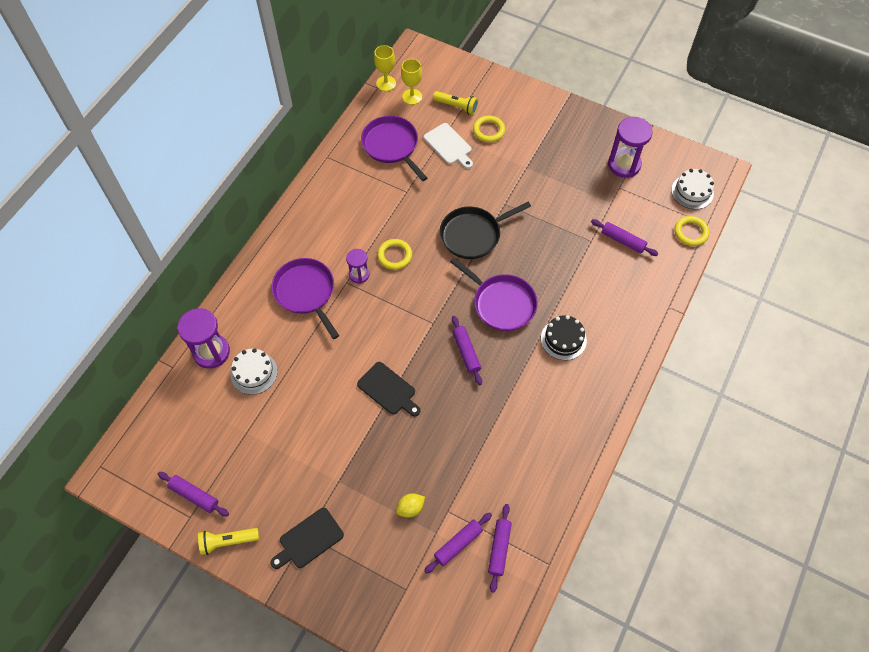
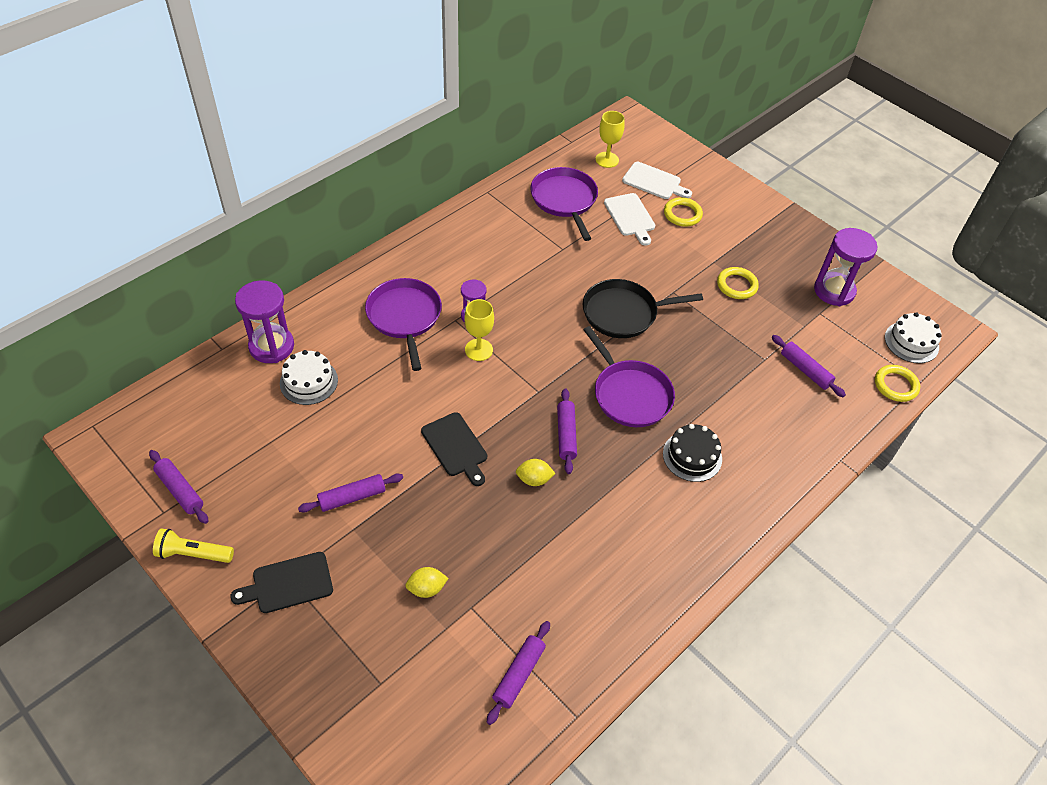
camera: 15 degrees right, 10 degrees down
(386, 83) = (583, 140): yellow goblet -> yellow goblet (478, 350)
(395, 256) = (522, 309): yellow ring -> yellow ring (736, 285)
(456, 107) = (654, 182): yellow flashlight -> white cutting board
(456, 396) = (534, 479): none -> yellow lemon
(458, 544) = (468, 651): purple rolling pin -> purple rolling pin (352, 497)

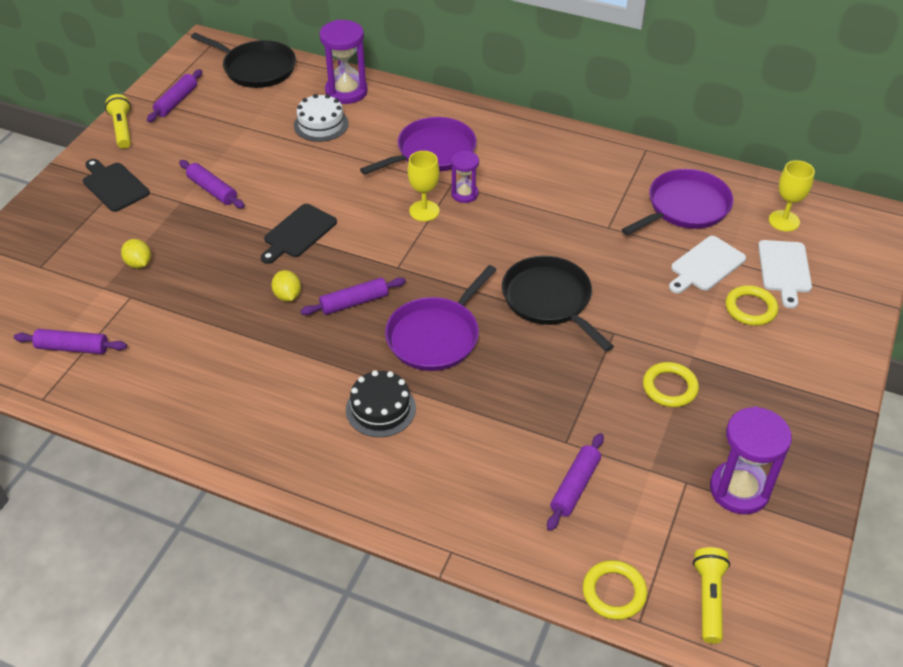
camera: 70 degrees right, 5 degrees down
(175, 405) = (256, 68): none -> black pan
(911, 342) = (709, 599): white cake -> yellow flashlight

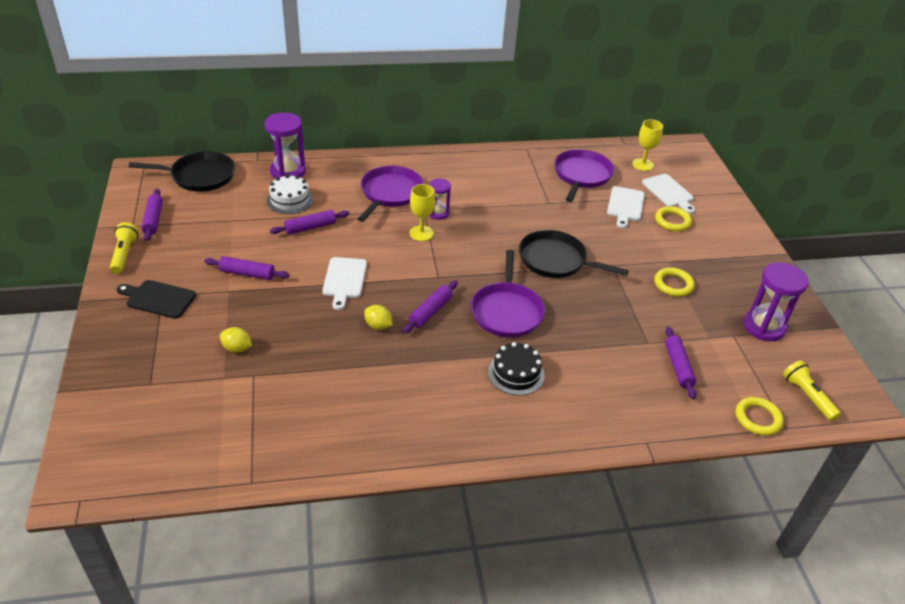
camera: 35 degrees left, 5 degrees down
(72, 348) = (240, 433): purple rolling pin -> purple rolling pin (310, 227)
(122, 129) = (124, 254): yellow flashlight -> yellow flashlight turned 45 degrees clockwise
(298, 233) = (344, 280): black cutting board -> white cutting board

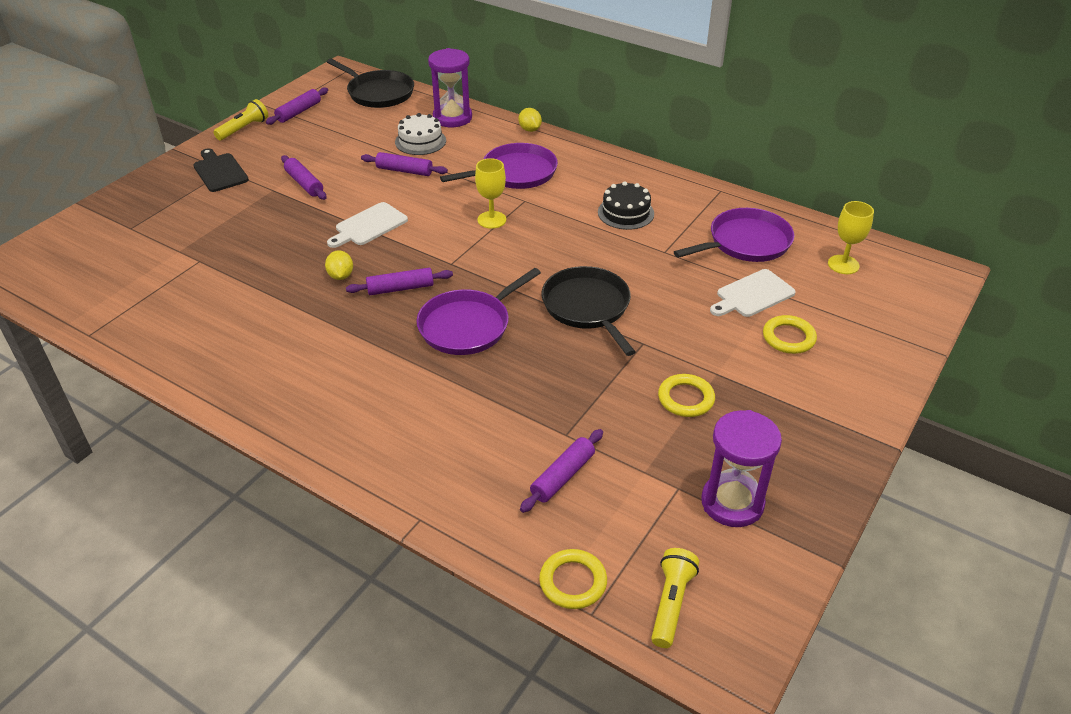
camera: 45 degrees right, 0 degrees up
(237, 348) = (217, 235): yellow lemon -> yellow lemon (530, 129)
(438, 213) = (534, 210): purple hourglass -> none
(516, 373) = (394, 382): black cake -> black cake (626, 213)
(669, 192) = (833, 307): white cutting board -> none

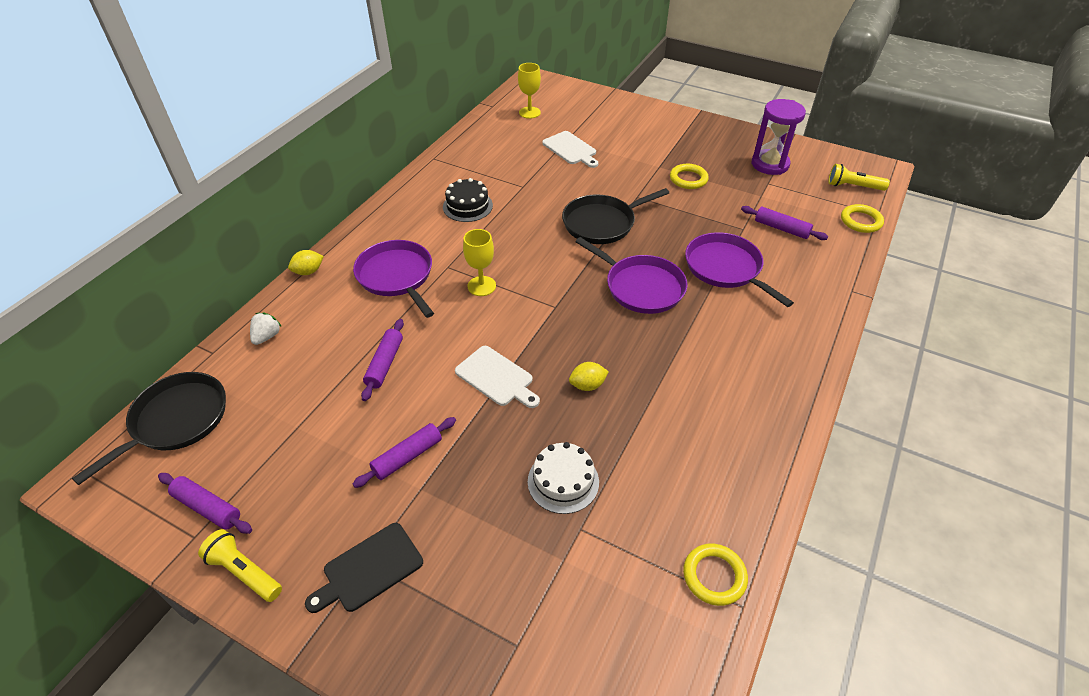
camera: 95 degrees left, 5 degrees up
(400, 288) = (599, 337): purple rolling pin -> none
(420, 141) = (319, 358): white cake -> white cake (563, 481)
(452, 118) = (267, 336): purple hourglass -> white strawberry
(745, 243) = (507, 149): purple pan -> purple pan (726, 268)
(788, 338) = (614, 138): yellow ring -> yellow ring (714, 576)

